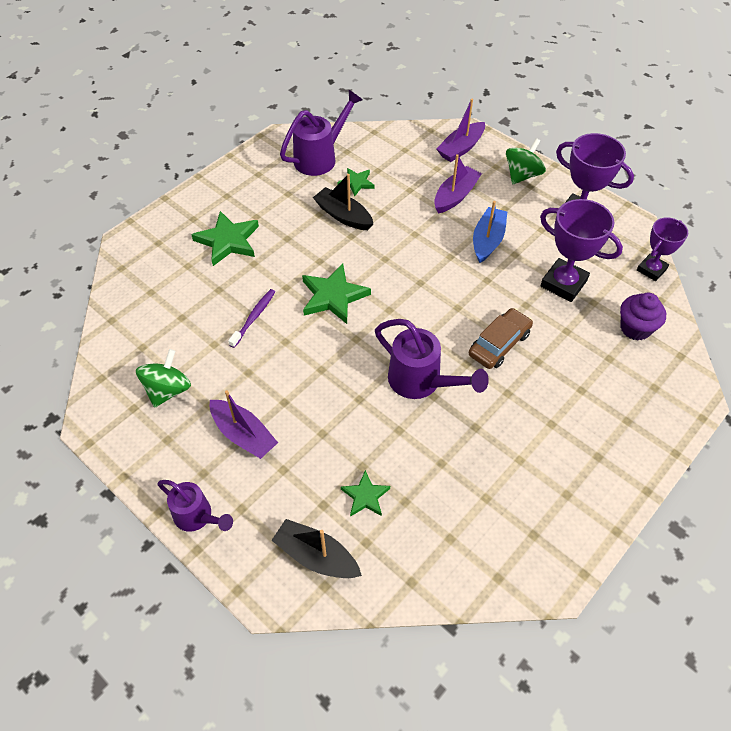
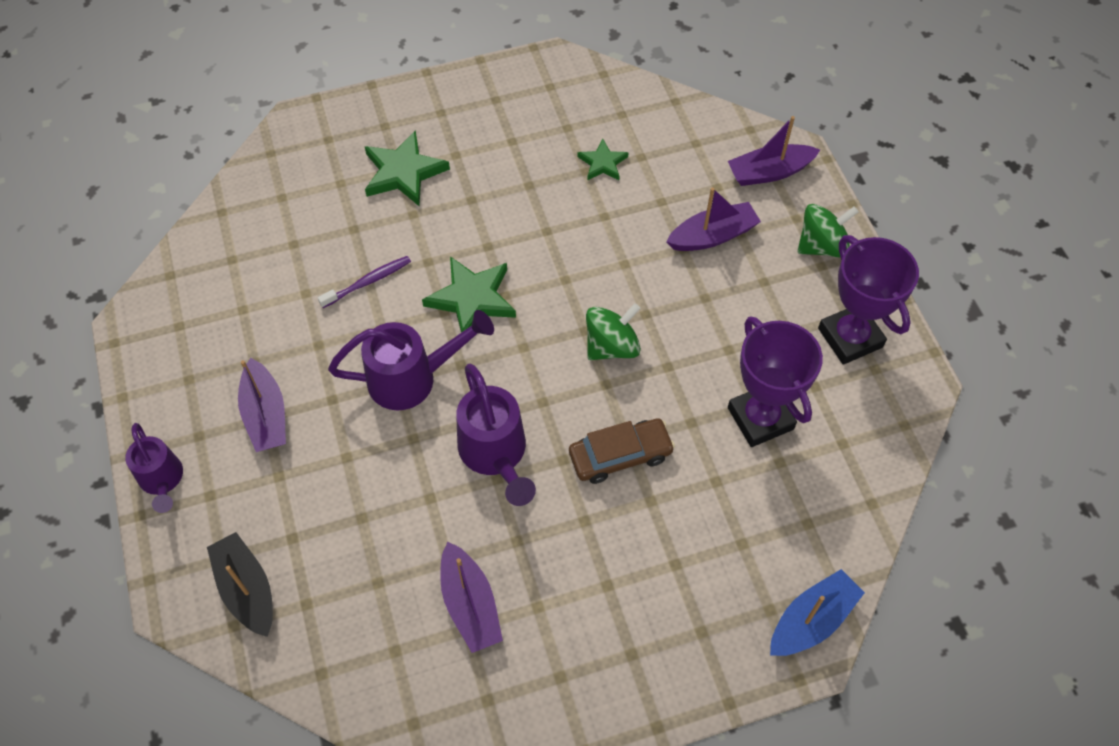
camera: 30 degrees right, 5 degrees up
(168, 390) = (225, 323): green spinning top -> green spinning top (611, 346)
(320, 157) = (583, 109): purple watering can -> purple watering can (412, 378)
(343, 216) = (556, 200): black boat -> none
(365, 496) = (341, 553): green star -> none
(476, 482) = (470, 604): none -> purple boat
(487, 240) = (708, 315): blue boat -> blue boat (811, 620)
(635, 328) = (806, 523): purple cupcake -> none
(651, 269) = (892, 457): purple trophy -> none

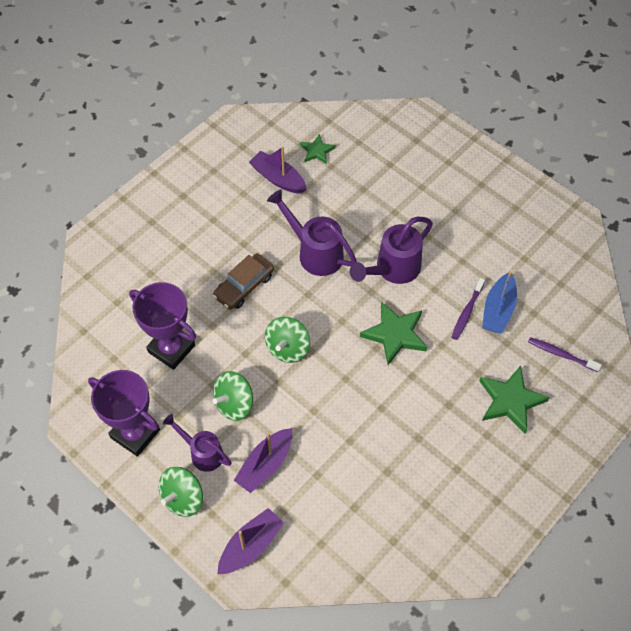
camera: 150 degrees right, 0 degrees up
(162, 480) = (478, 156): purple watering can -> purple watering can (202, 453)
(247, 589) = (392, 134): black boat -> none
(265, 415) = (456, 211): purple boat -> none
(307, 188) = (561, 354): none -> purple toothbrush
(603, 163) = (379, 485): green star -> green star (317, 151)
(713, 314) = (234, 404): none -> green spinning top
(811, 620) = (95, 253): blue boat -> blue boat (498, 310)

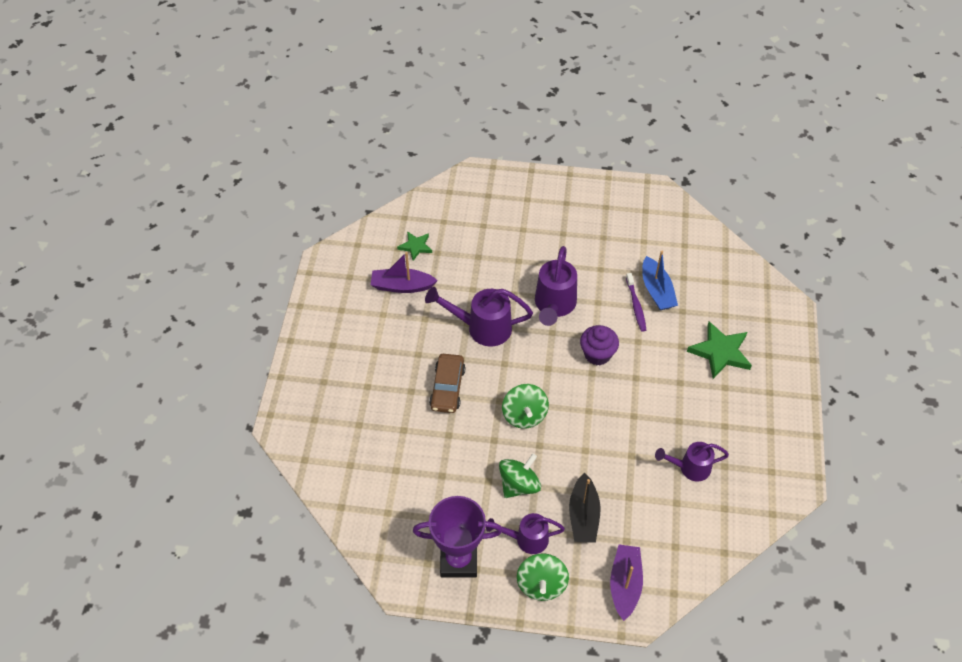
camera: 35 degrees left, 5 degrees down
(171, 349) = (430, 474): purple trophy -> none
(234, 404) = (519, 485): green spinning top -> green spinning top turned 150 degrees counterclockwise
(265, 464) = (583, 515): purple boat -> black boat
(392, 485) = (690, 468): none -> purple watering can
(395, 334) = (597, 354): green star -> purple cupcake
(561, 354) = (727, 297): purple toothbrush -> none

